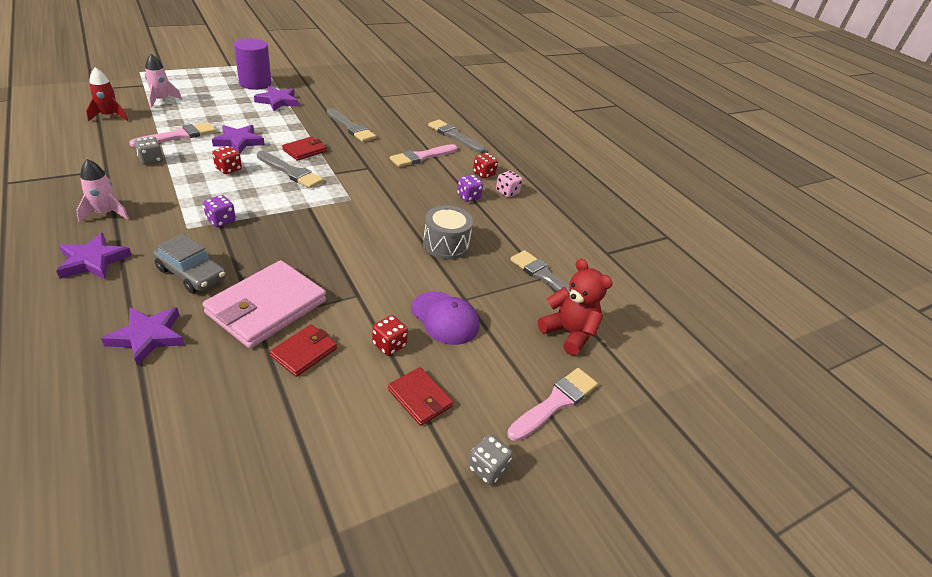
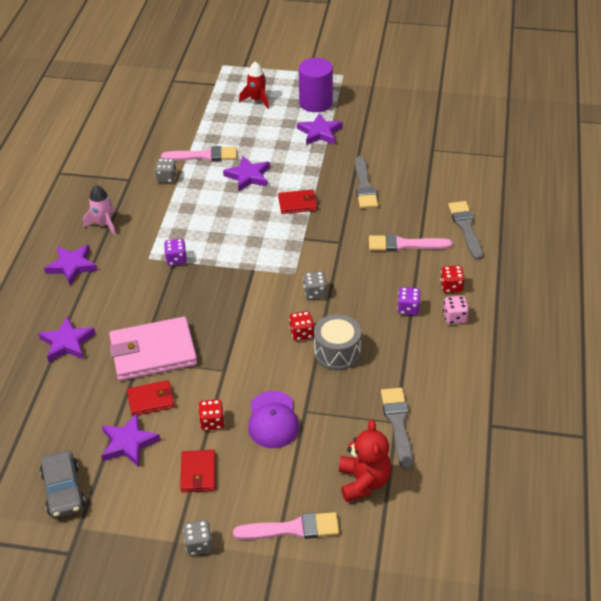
camera: 45 degrees right, 5 degrees up
(109, 116) = (166, 118): red rocket -> red rocket (257, 100)
(161, 100) = (218, 107): pink rocket -> none
(191, 273) = (124, 302): grey car -> grey car (63, 490)
(228, 169) = (218, 206): red dice -> red dice (302, 333)
(291, 172) = (267, 225): grey brush -> none
(316, 406) = (128, 443): none -> purple star
(383, 208) = (315, 293): none -> grey dice

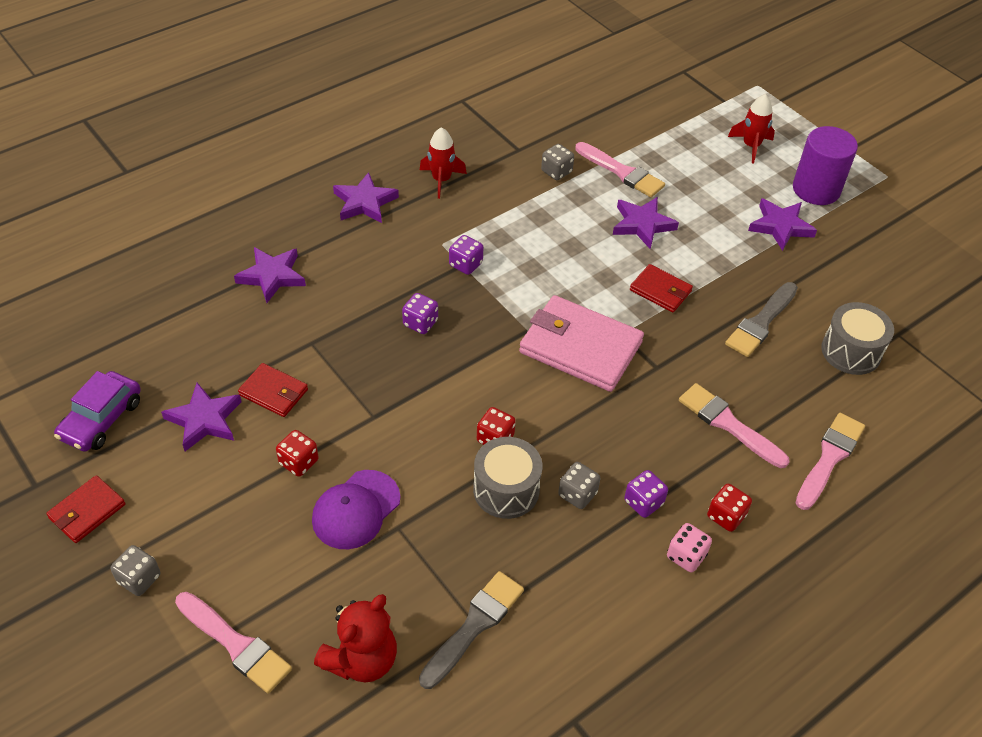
camera: 40 degrees right, 5 degrees up
(63, 490) = (101, 419): grey car -> purple car
(104, 224) = (441, 180): pink rocket -> red rocket
(153, 352) = (332, 345): pink wallet -> pink wallet (580, 347)
(189, 306) = (420, 323): none -> purple dice
(198, 473) = (225, 504): red wallet -> red wallet (87, 511)
(315, 293) = (561, 404): grey dice -> grey dice (577, 494)
(421, 172) = (851, 351): none -> grey drum
(466, 227) = (829, 458): grey brush -> pink brush

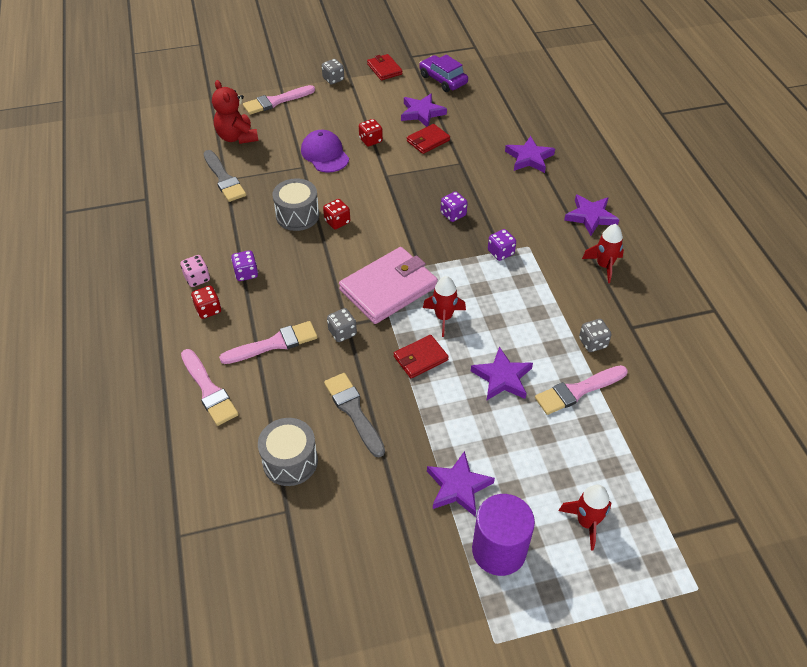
camera: 115 degrees right, 0 degrees up
(577, 494) = (273, 245): grey dice -> grey dice (342, 332)
(593, 287) = (443, 317): none -> red rocket

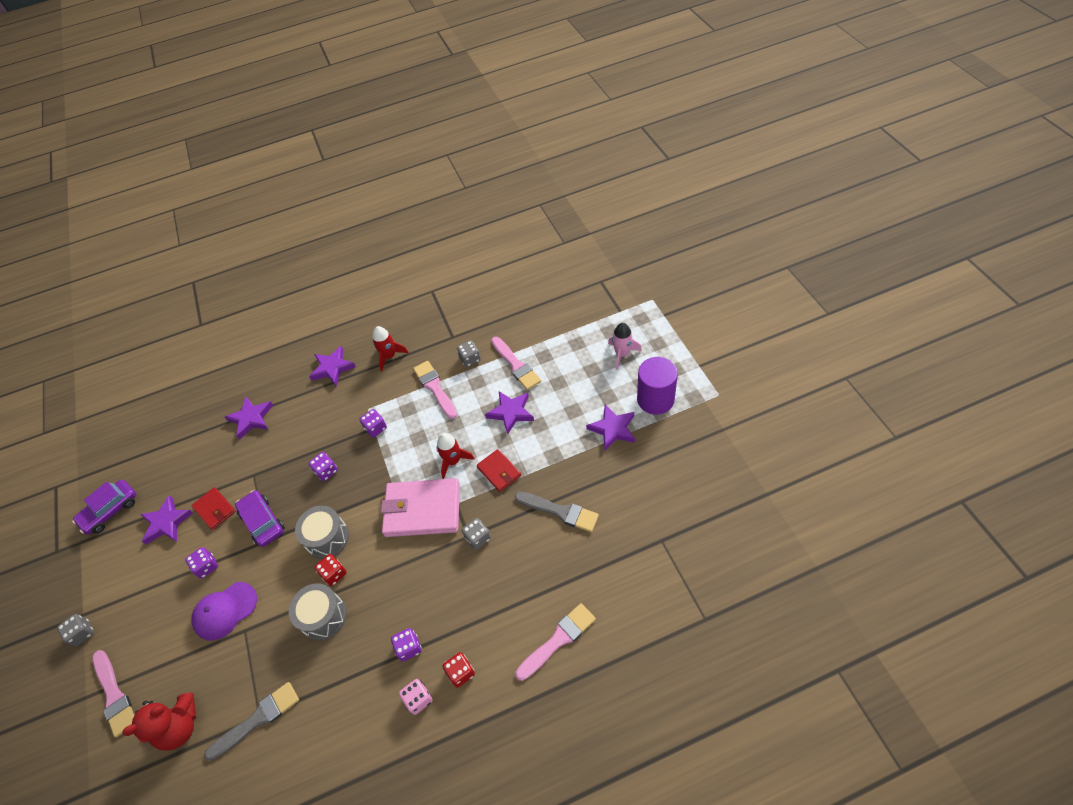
camera: 90 degrees left, 5 degrees up
(274, 344) = (497, 595): pink brush -> pink brush (435, 388)
(290, 461) = (617, 549): grey drum -> grey drum (327, 538)
(353, 411) = (560, 511): grey brush -> grey brush turned 120 degrees counterclockwise
(370, 140) = (207, 566): red dice -> purple dice
(384, 69) = (75, 577): red wallet -> none
(388, 288) = (422, 510): pink wallet -> pink wallet turned 45 degrees counterclockwise
(406, 172) = (262, 522): none -> purple car
(586, 522) = (622, 354): red rocket -> pink rocket

